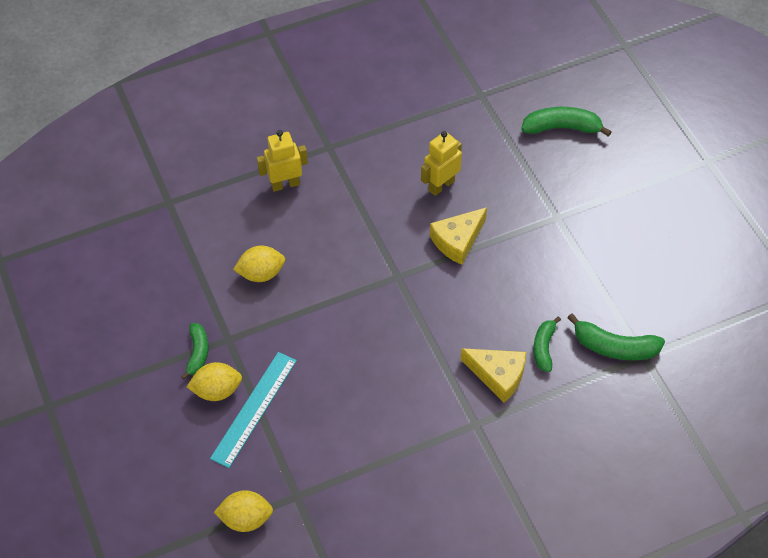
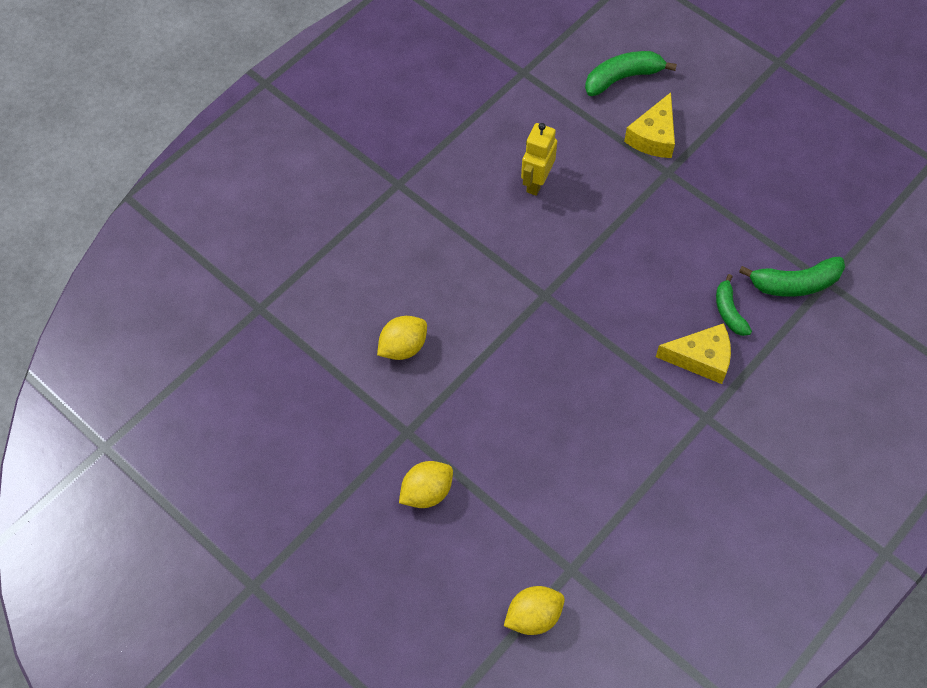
camera: 25 degrees left, 5 degrees up
(197, 353) = (383, 460): green banana -> none
(254, 408) = (476, 495): turquoise ruler -> none
(285, 184) = (374, 241): yellow robot -> none
(457, 241) = (584, 234): yellow cheese -> yellow cheese (653, 136)

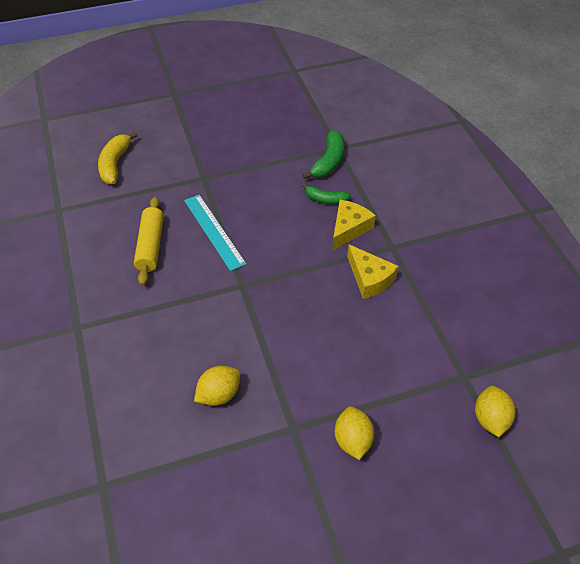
camera: 60 degrees left, 10 degrees down
(403, 347) = (219, 394): yellow lemon -> yellow lemon turned 60 degrees clockwise
(536, 182) = (151, 246): yellow robot -> yellow rolling pin
(597, 227) = (213, 231): none -> turquoise ruler
(623, 78) = (115, 164): green banana -> yellow banana
(653, 136) = (172, 171): yellow cheese -> yellow cheese (369, 279)

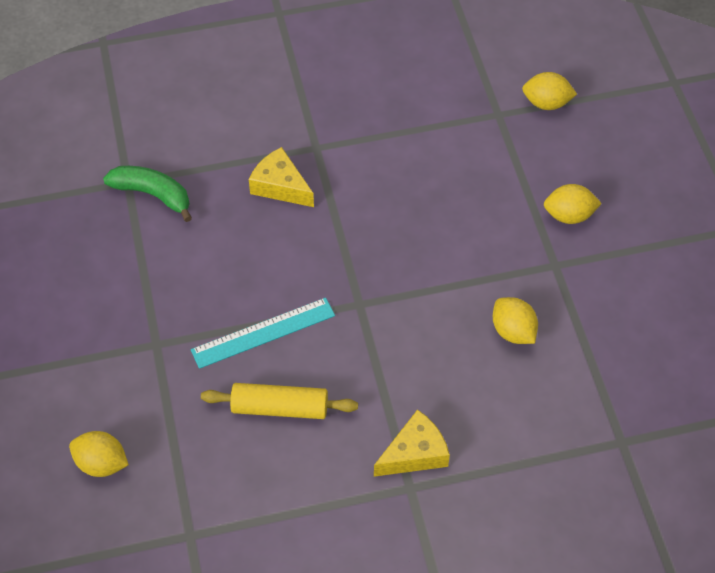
camera: 85 degrees left, 5 degrees up
(115, 164) = (102, 463): yellow banana -> yellow lemon
(325, 199) = (224, 205): green banana -> none
(369, 279) = (362, 175): yellow cheese -> yellow cheese (415, 453)

